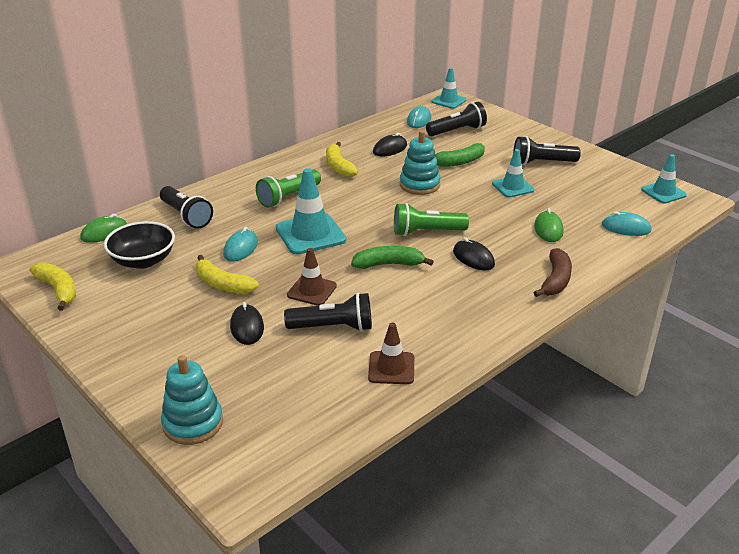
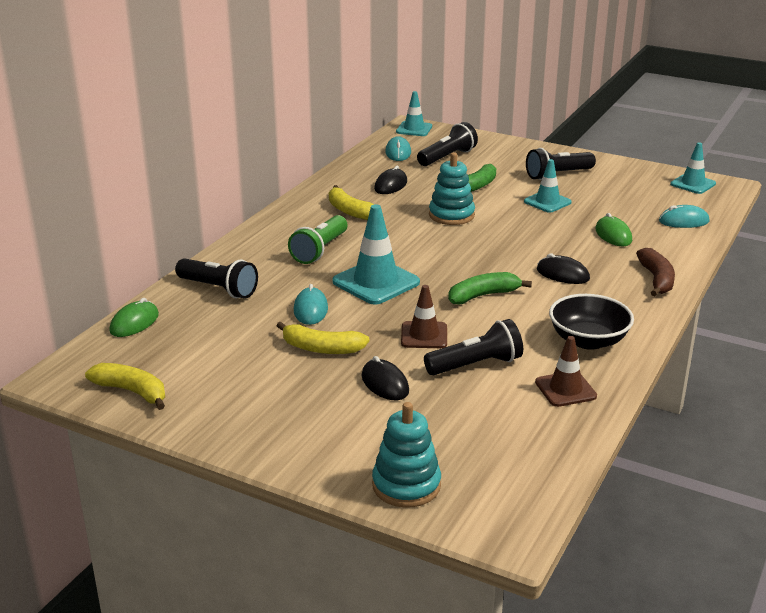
camera: 20 degrees left, 5 degrees down
(143, 260) = (208, 342): black bowl -> black bowl (588, 340)
(426, 232) = (496, 258): green flashlight -> none

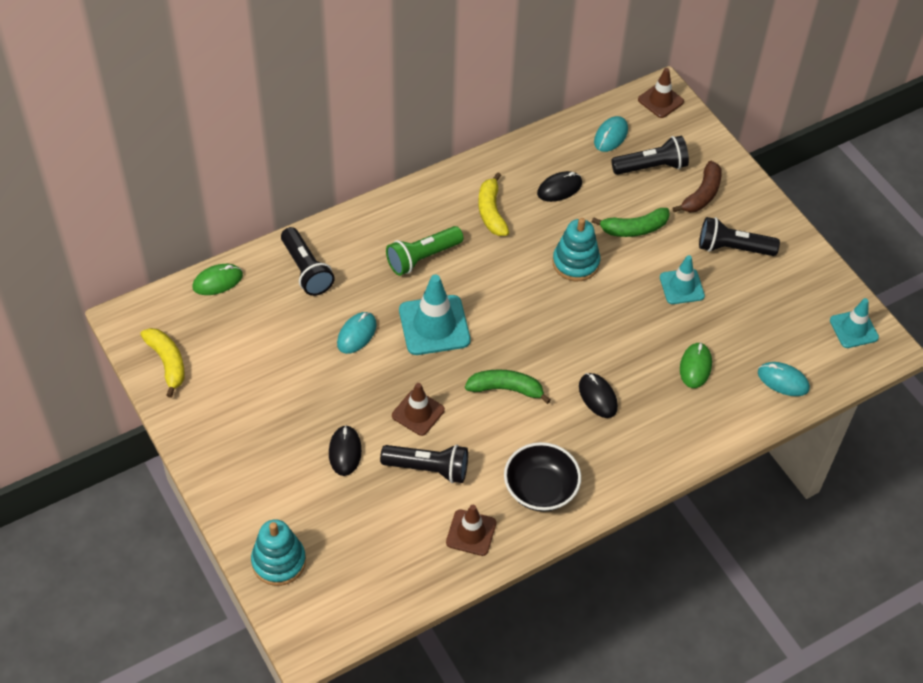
camera: 30 degrees right, 25 degrees up
(322, 348) = (330, 386): yellow banana -> none
(414, 129) = (660, 101): turquoise traffic cone -> brown traffic cone
(656, 279) = (673, 447): brown banana -> brown banana (702, 194)

